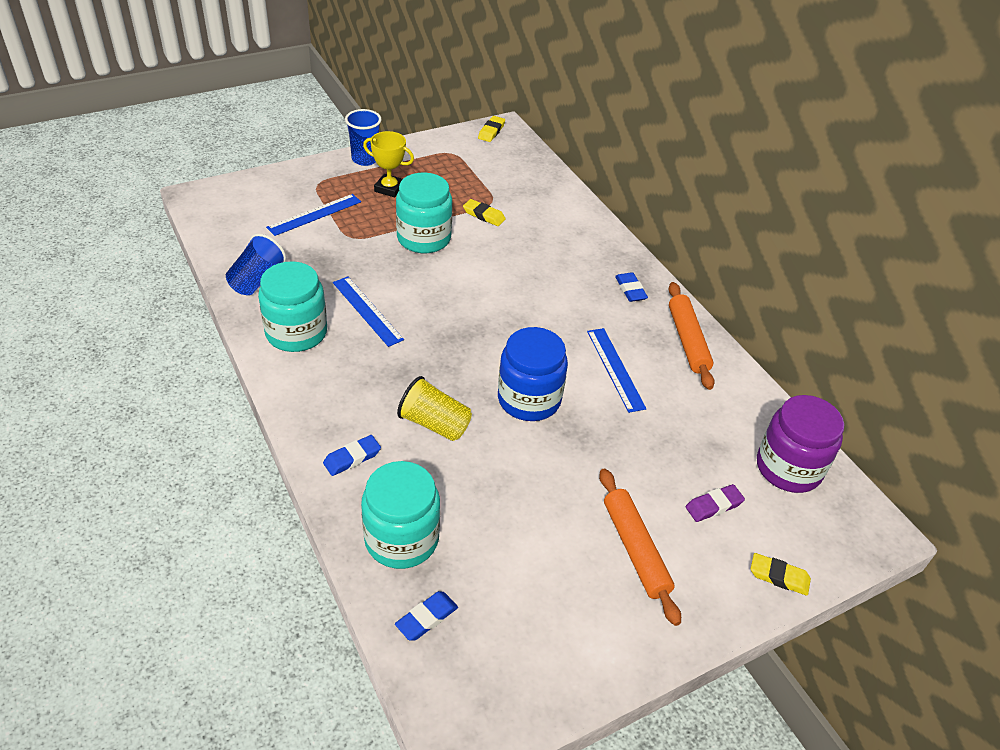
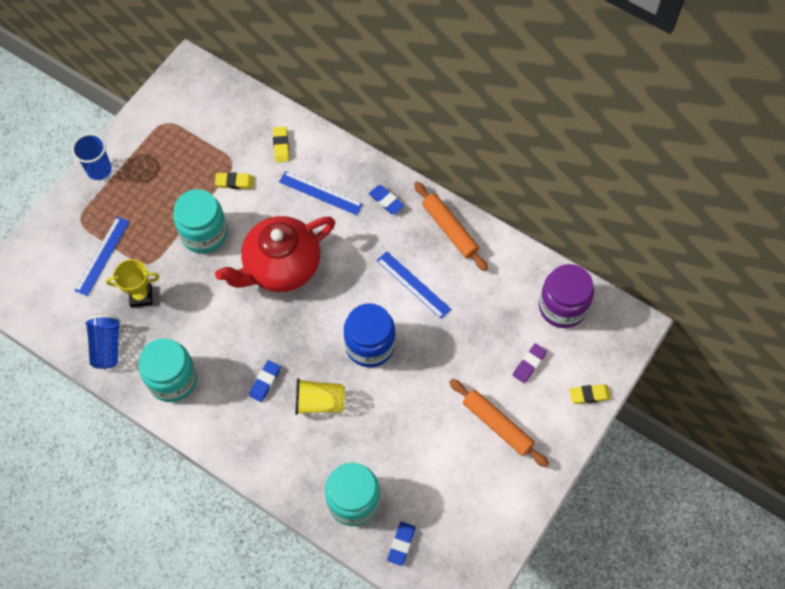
camera: 25 degrees left, 20 degrees up
(352, 458) = (283, 460): blue eraser -> blue eraser (265, 382)
(367, 310) = (209, 330): blue ruler -> blue ruler (320, 193)
(389, 188) = (142, 193): yellow trophy -> yellow trophy (141, 296)
(481, 294) = (281, 266): none -> red teapot
(491, 131) = (182, 77): yellow eraser -> yellow eraser (281, 146)

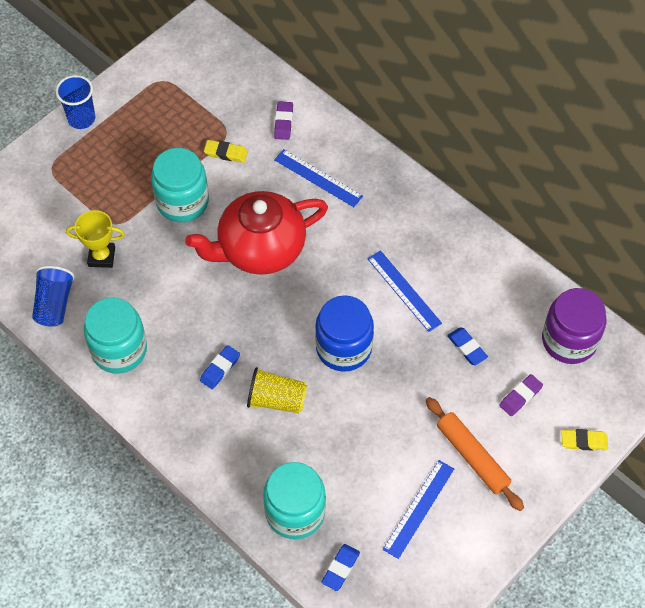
camera: 10 degrees right, 5 degrees down
(102, 255) = (68, 208): blue ruler -> blue ruler (418, 508)
(281, 146) = (283, 122): yellow eraser -> purple eraser
(386, 201) = (389, 197): blue eraser -> blue eraser (467, 348)
(450, 229) = (455, 238): orange rolling pin -> none

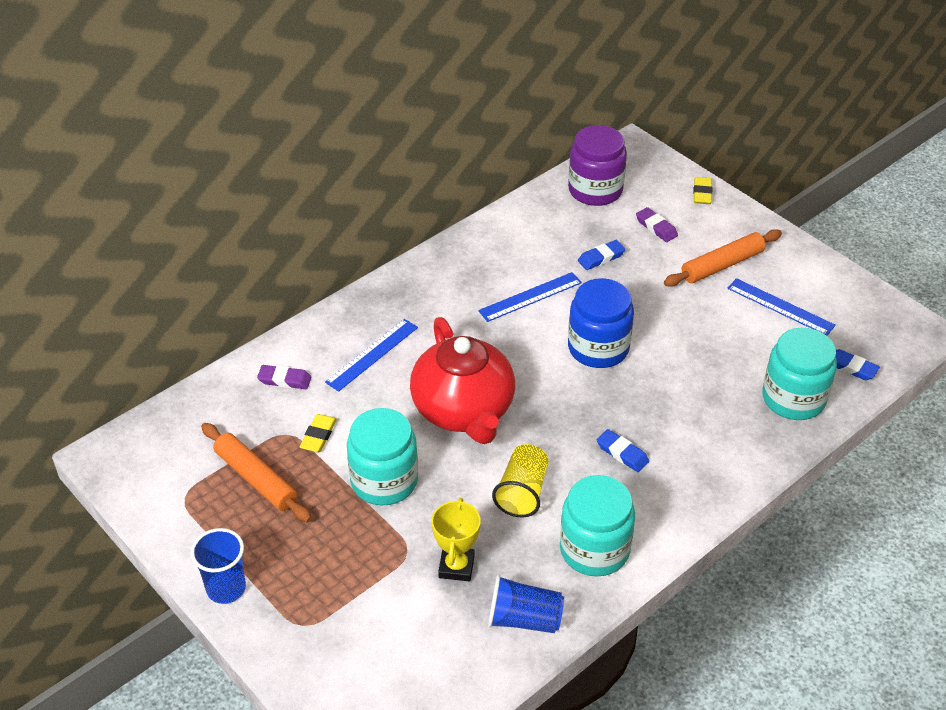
camera: 85 degrees left, 15 degrees down
(181, 120) = (256, 479): none -> orange rolling pin
(276, 400) = (661, 406): yellow cup -> yellow cup (522, 492)

